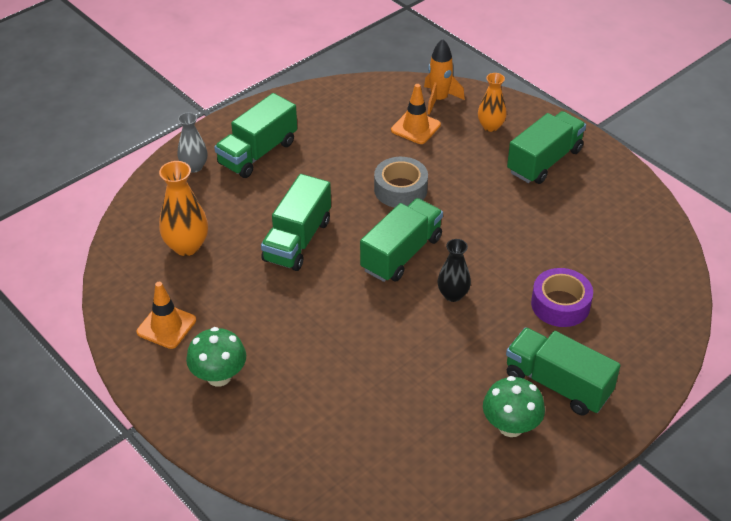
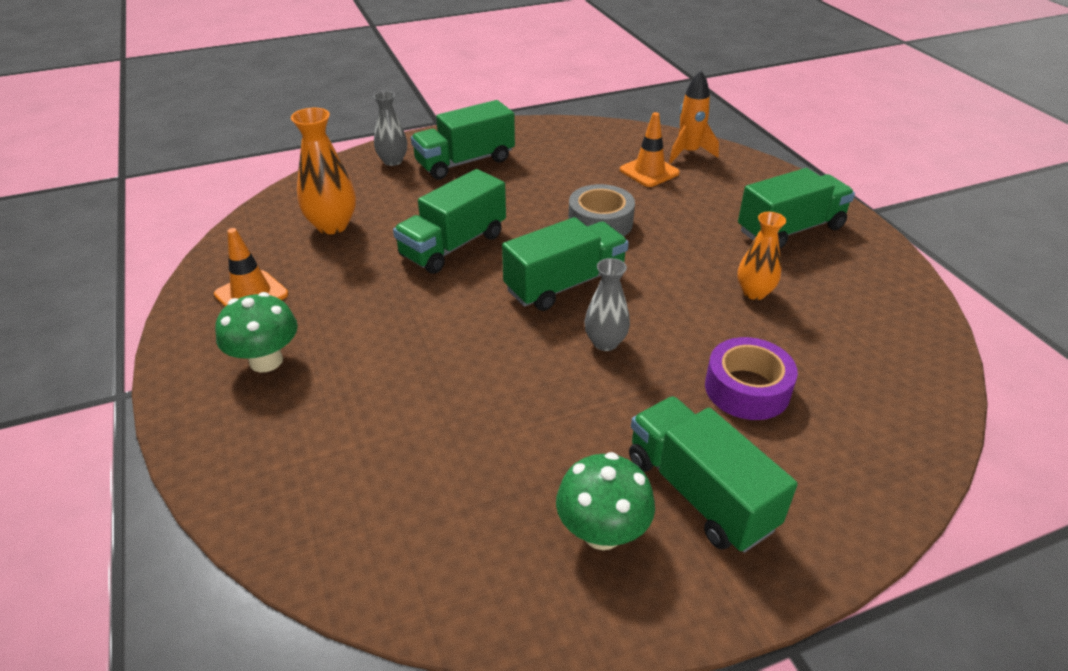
camera: 20 degrees right, 5 degrees down
(453, 295) = (605, 342): black vase -> grey vase
(490, 126) = (737, 186): orange vase -> orange vase (754, 292)

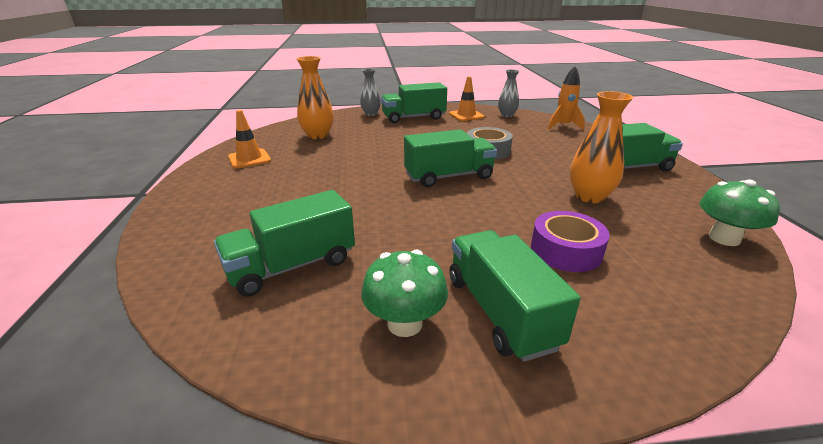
camera: 15 degrees right, 10 degrees down
(266, 361) = (234, 189): green mushroom -> green mushroom (724, 238)
(453, 245) = (385, 151): green truck -> green truck (292, 266)
(605, 342) = (463, 209): grey vase -> grey vase (507, 115)
(649, 171) = (532, 131): orange traffic cone -> orange traffic cone (466, 115)
(754, 292) = (589, 197): orange vase -> orange vase, size x1.51

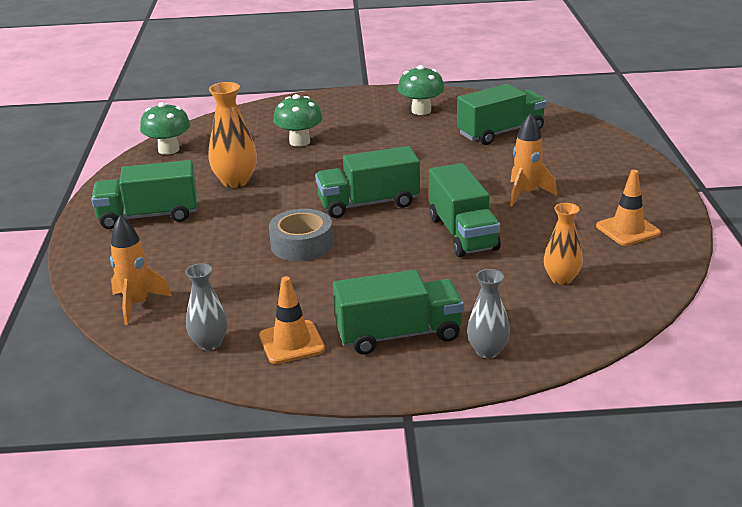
camera: 175 degrees left, 0 degrees up
(308, 184) = (526, 194): none -> orange rocket
(317, 136) = (561, 279): orange vase -> orange vase, size x0.66
(500, 311) = (365, 115): green truck -> green truck (462, 233)
(566, 250) = (299, 142): purple tape -> green mushroom

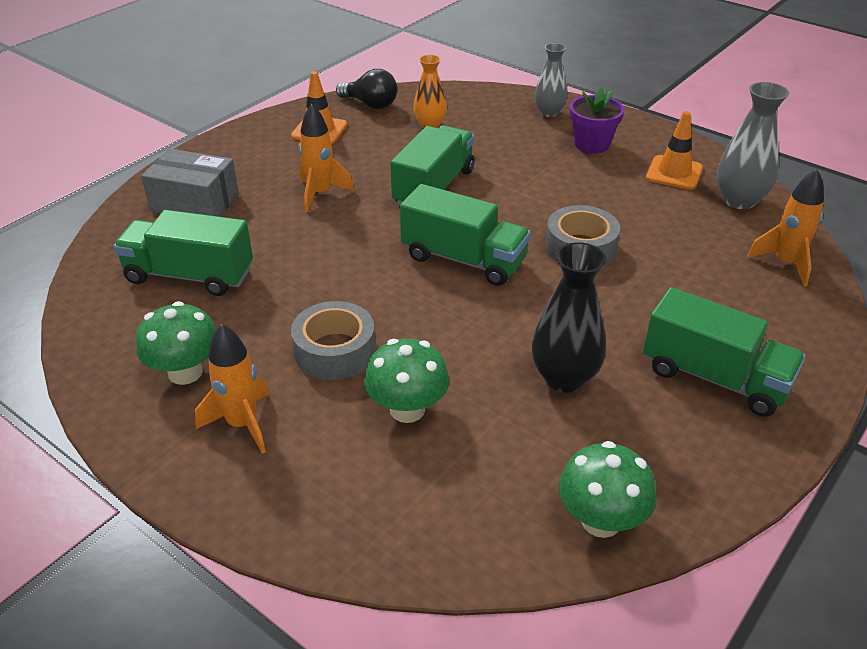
camera: 140 degrees left, 10 degrees up
(209, 343) = (739, 200): grey vase -> grey vase, size x1.51
(235, 181) = (564, 378): orange vase -> black vase
(364, 111) = (242, 424): none -> orange rocket
(368, 142) = (335, 351): none -> grey tape
(399, 335) = (592, 144): green truck -> purple flower pot
(583, 155) = (195, 203): none -> grey box
(646, 271) = (370, 104): none -> black light bulb

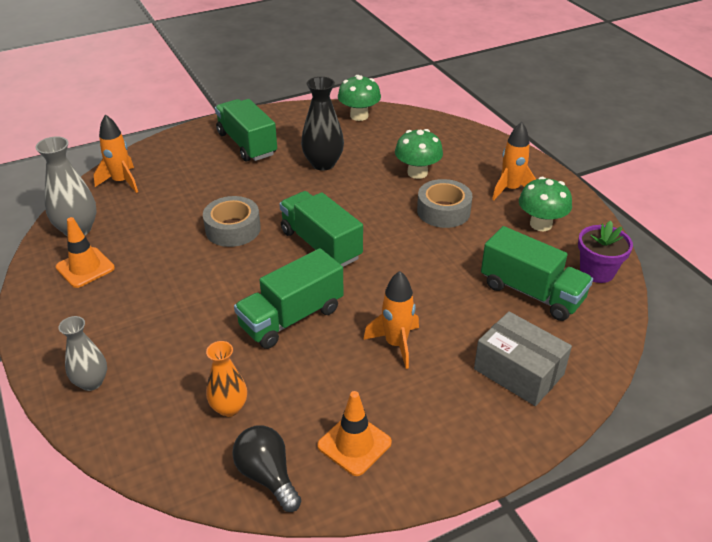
camera: 155 degrees left, 0 degrees up
(592, 144) = (107, 322): purple flower pot -> purple flower pot (597, 271)

